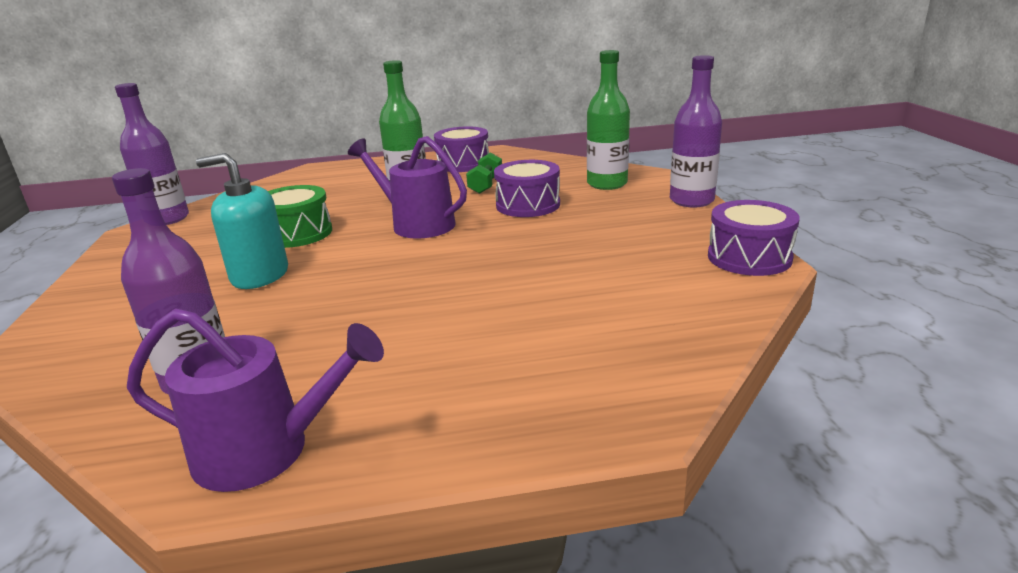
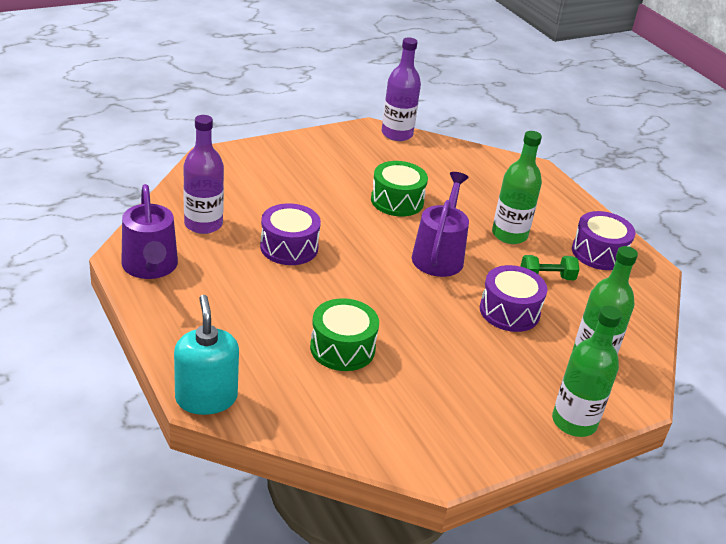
camera: 65 degrees right, 10 degrees up
(259, 275) = (325, 205): turquoise soap dispenser -> turquoise soap dispenser (206, 398)
(556, 295) = (342, 348): none -> green drum
(691, 200) = (574, 422): purple bottle -> green bottle
(749, 257) = (449, 459): purple drum -> purple drum (289, 247)

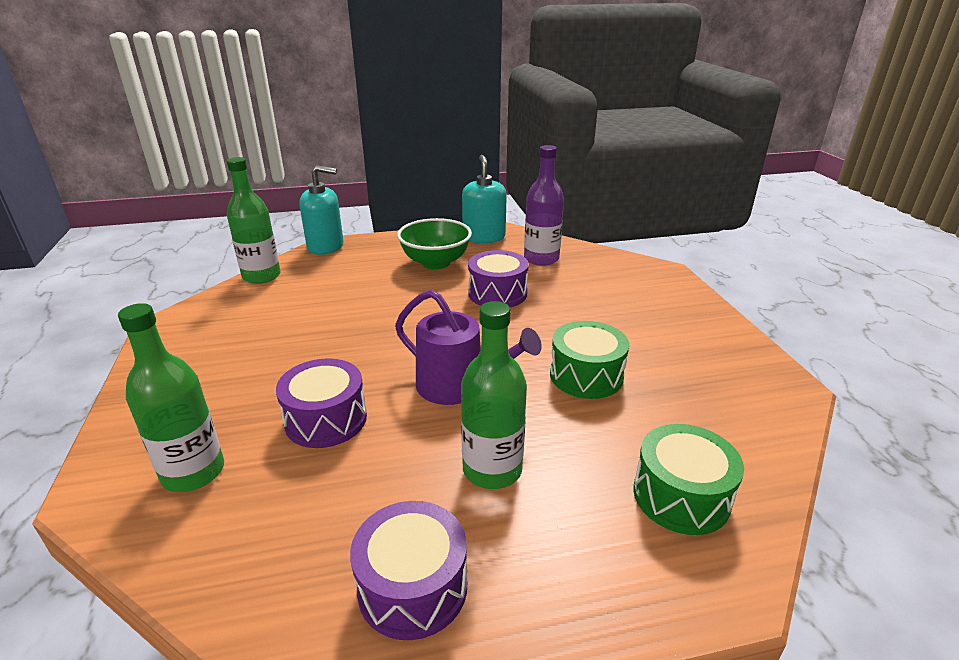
camera: 110 degrees right, 5 degrees down
(150, 267) = (484, 237): purple watering can -> turquoise soap dispenser
(231, 295) = (435, 262): none -> green bowl
(342, 348) = (339, 301): green drum -> green drum (681, 496)
(397, 134) = (786, 411): purple bottle -> none
(546, 278) = (374, 481): green dumbbell -> none
(574, 422) = (125, 419): green bottle -> green bottle (261, 276)

